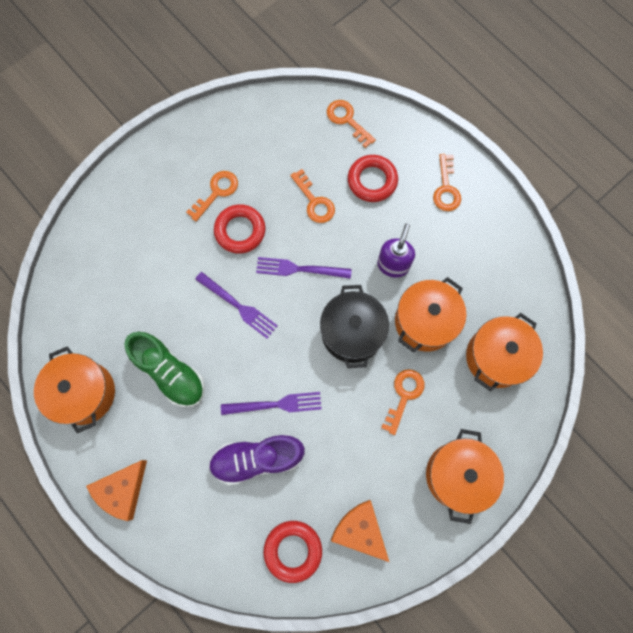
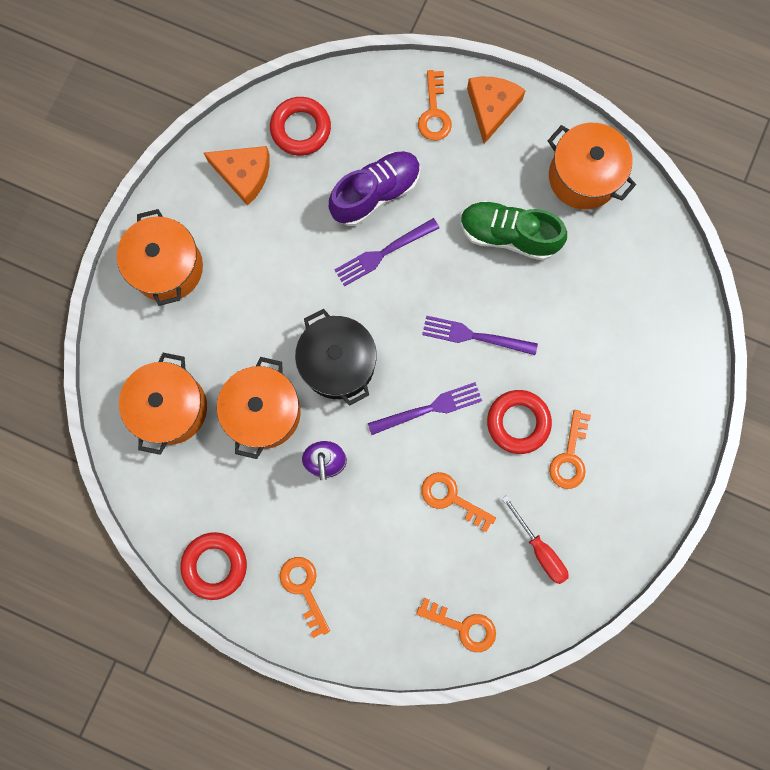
camera: 155 degrees right, 5 degrees up
(271, 144) = (539, 549): none -> red screwdriver
(372, 181) = (396, 557): red ring -> red ring (215, 565)
(404, 396) = (254, 322): orange key -> orange key (434, 112)

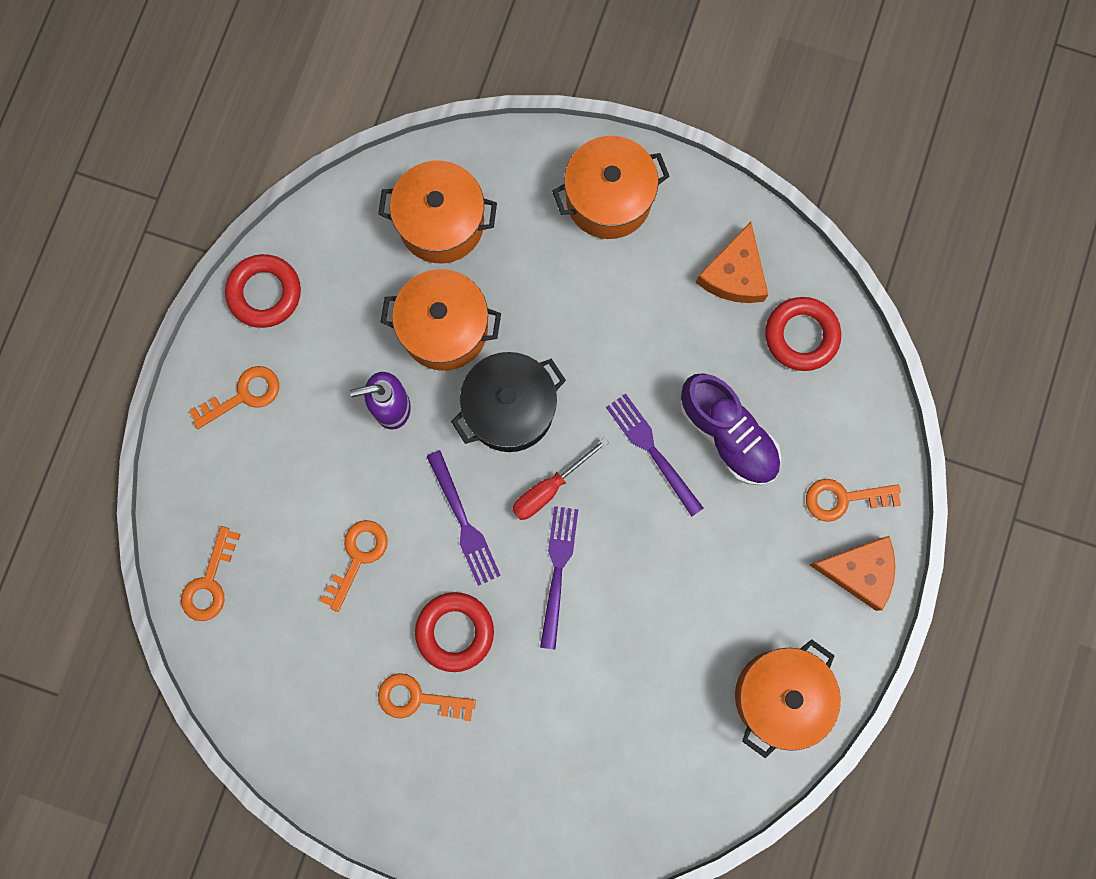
camera: 85 degrees right, 0 degrees up
(508, 235) = (691, 604): green shoe -> none
(539, 549) = (304, 667): red screwdriver -> red screwdriver (549, 488)

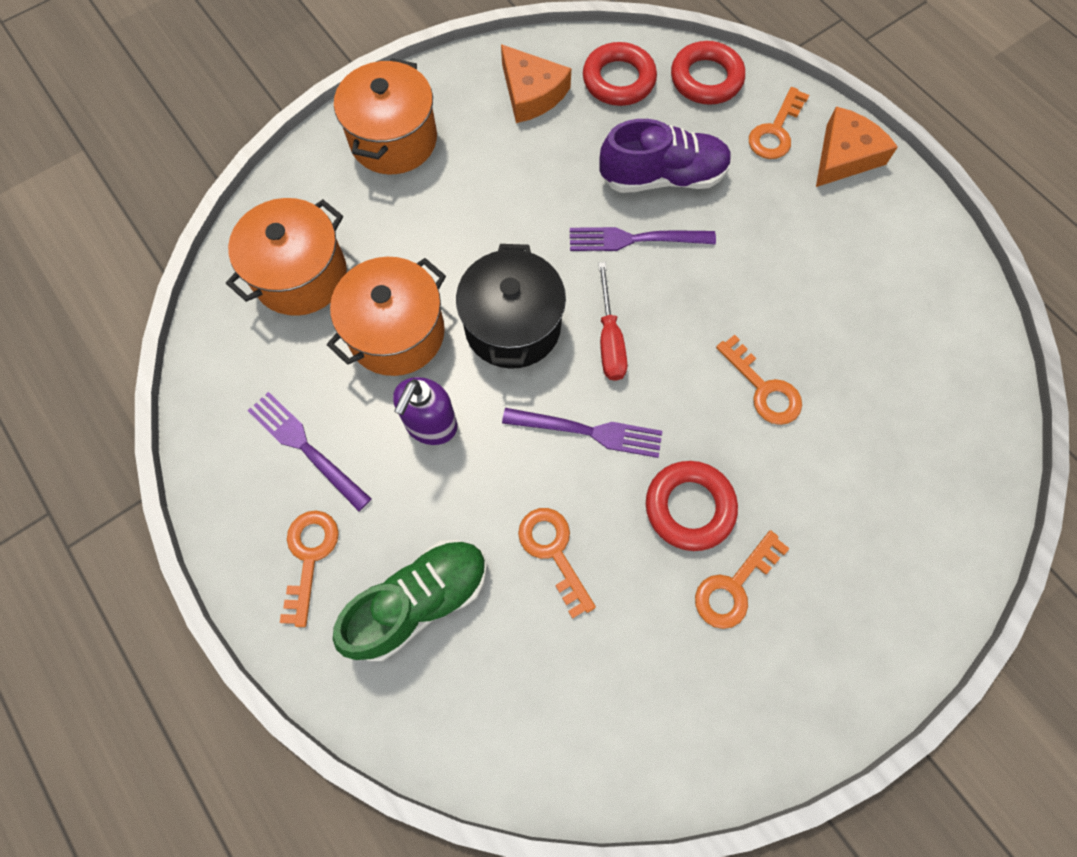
camera: 55 degrees left, 10 degrees down
(209, 582) = (472, 724): orange key -> orange key (763, 388)
(263, 491) = (419, 601): none -> green shoe
(264, 293) = (229, 469): red ring -> red ring (706, 79)
(557, 570) = (690, 379): purple fork -> purple fork (305, 447)
(779, 696) = (919, 275): orange pot -> none

